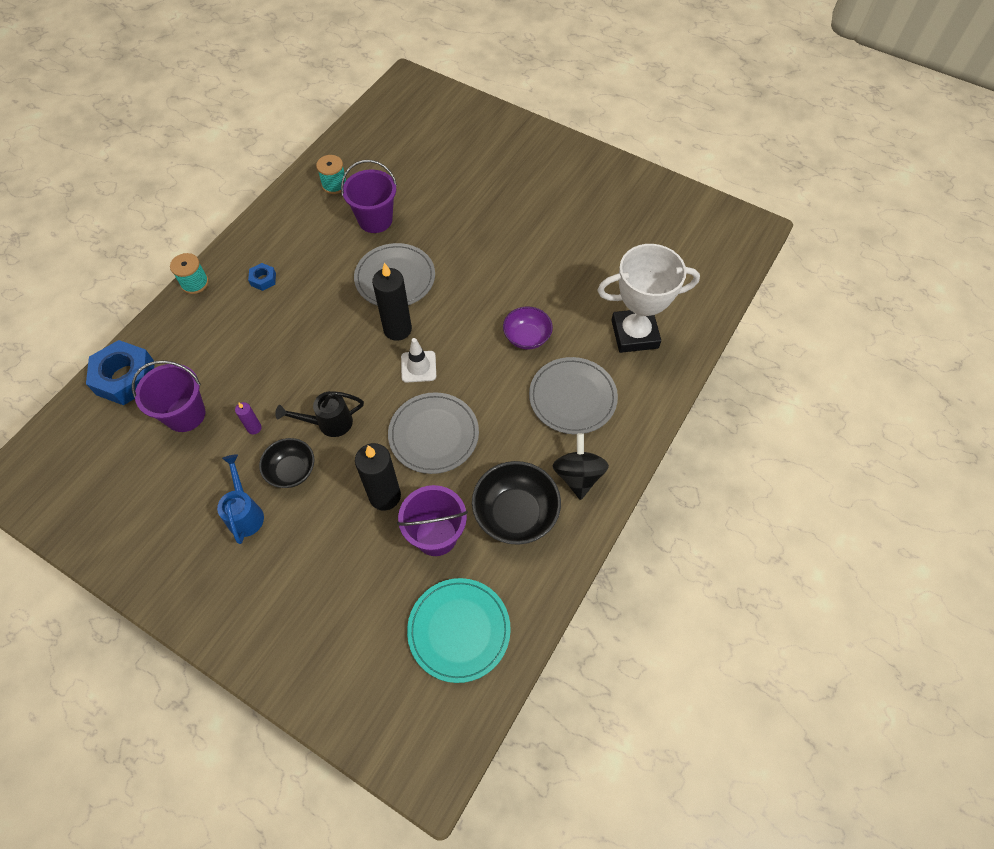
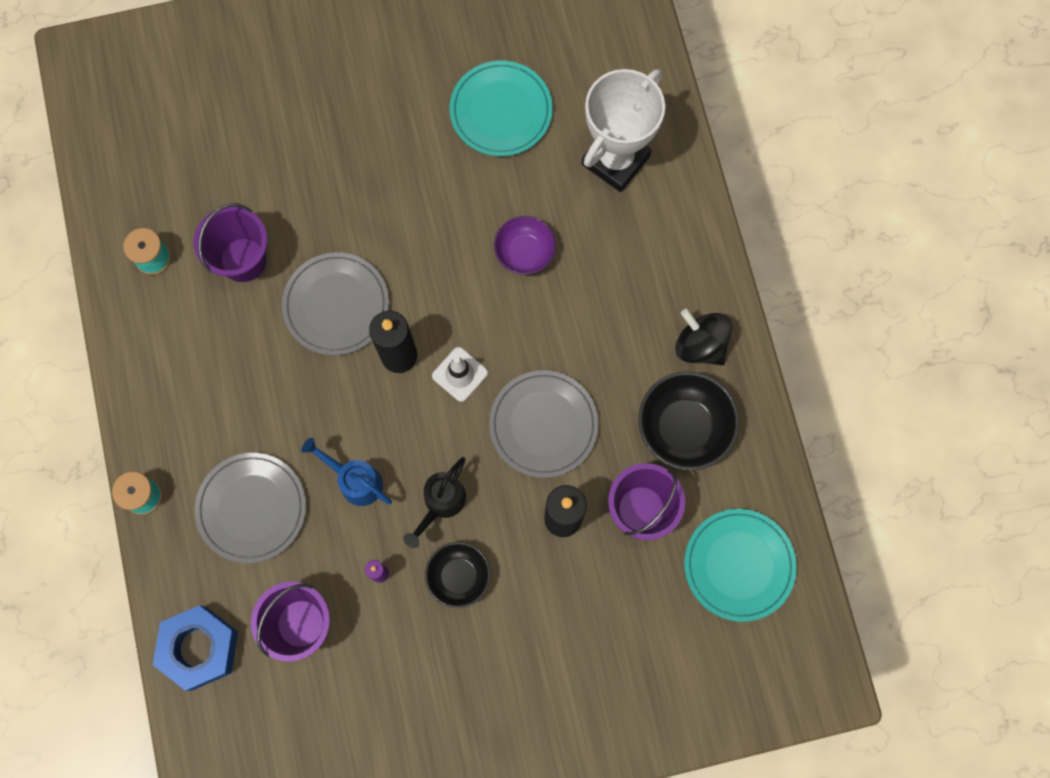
camera: 45 degrees left, 15 degrees up
(245, 513) = (463, 650): blue watering can -> blue watering can (355, 481)
(263, 279) = (208, 427): blue nut -> none
(572, 397) = (624, 275): grey plate -> grey plate (251, 508)
(593, 258) = (501, 111): none -> turquoise plate

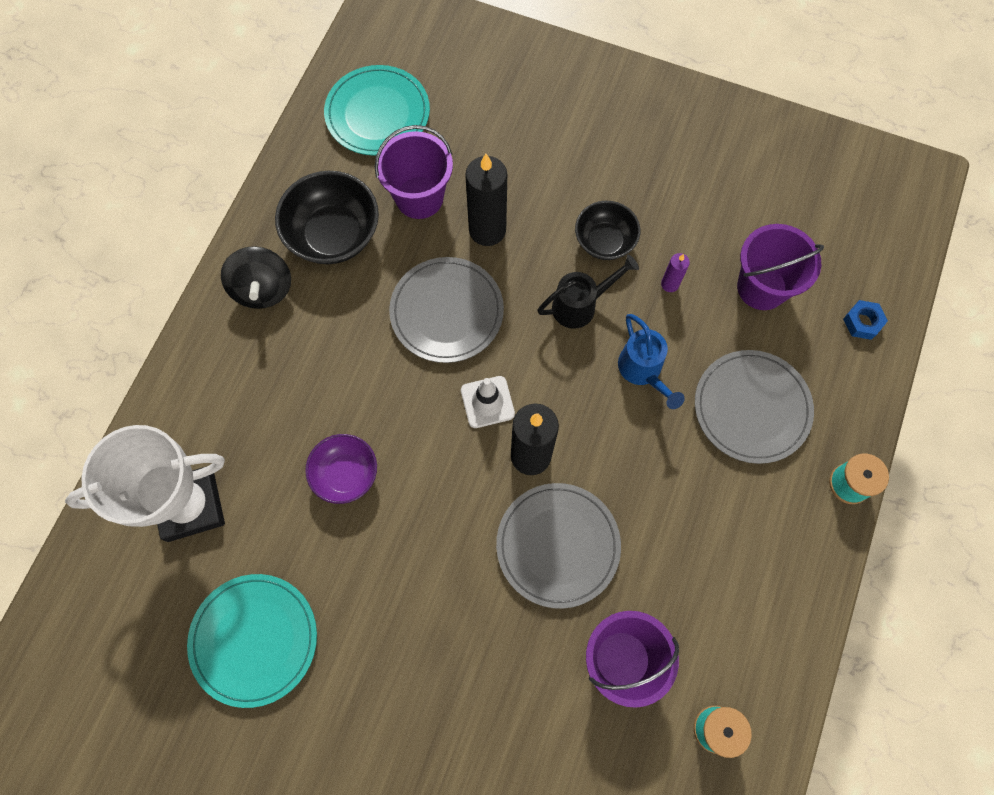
camera: 145 degrees left, 5 degrees down
(199, 648) = (862, 322): blue nut -> blue nut, size x0.47

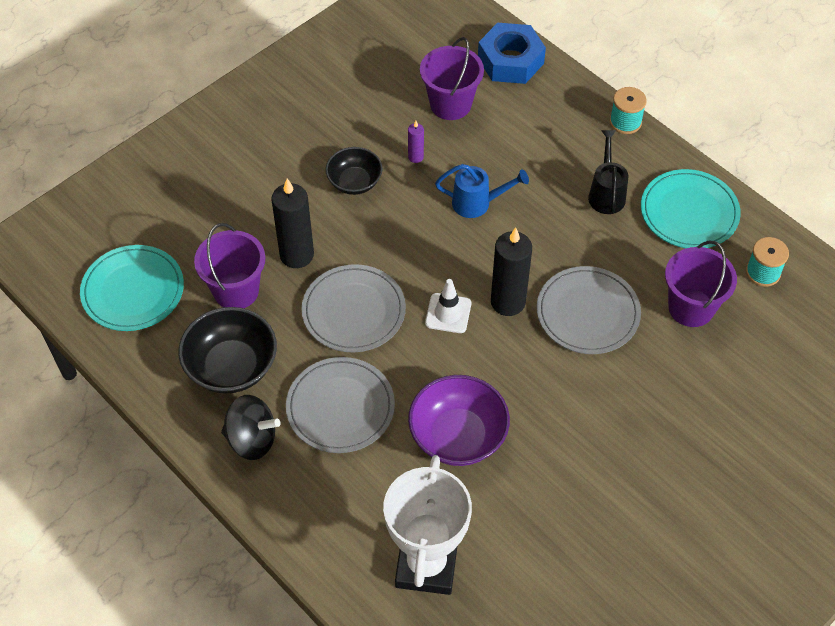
camera: 65 degrees left, 15 degrees down
(254, 639) = (567, 553): turquoise plate -> turquoise plate (689, 212)
(345, 474) = (458, 436): purple bowl -> purple bowl, size x1.56
(580, 305) = (400, 220): black watering can -> black watering can (606, 193)
(751, 408) = (541, 151): grey plate -> grey plate (340, 407)
(862, 322) = (510, 61): blue nut -> blue nut, size x2.12

